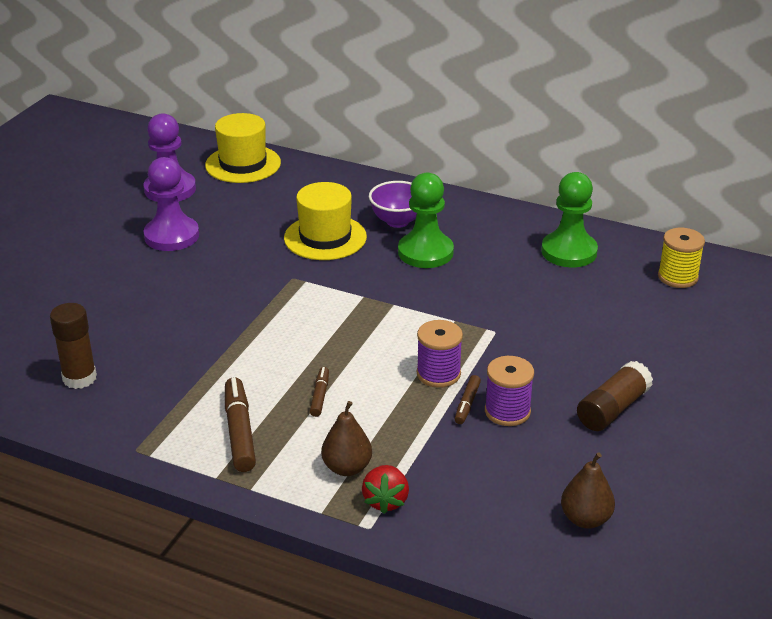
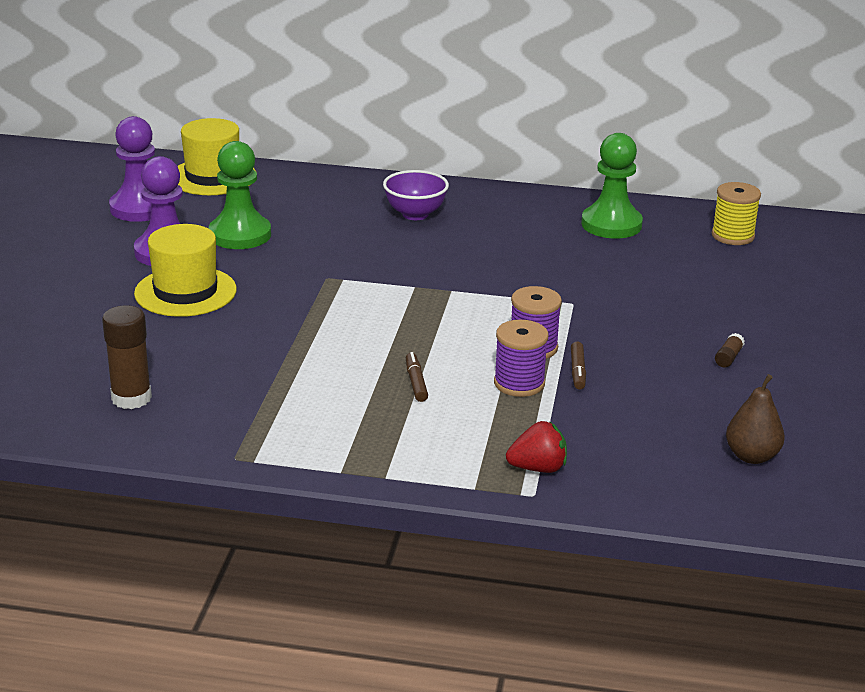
camera: 15 degrees left, 5 degrees down
(239, 432) = (344, 426): brown marker -> none
(325, 237) = (343, 237): yellow hat -> yellow hat (185, 292)
(347, 468) = (480, 444): brown pear -> none
(385, 501) = (538, 468): red strawberry -> red strawberry turned 90 degrees counterclockwise
(425, 252) = (461, 240): green pawn -> green pawn (240, 235)
(507, 411) = (623, 372): purple spool -> purple spool (519, 383)
(612, 409) = (728, 358): brown glue stick -> brown glue stick, size x0.47

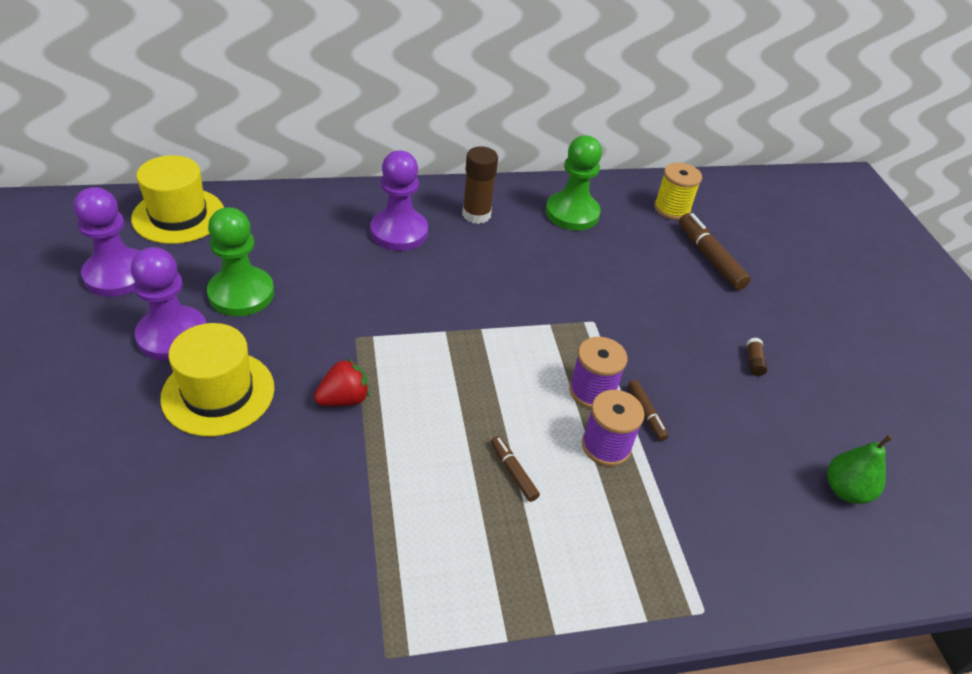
camera: 25 degrees left, 15 degrees up
(131, 398) = (226, 588): brown glue stick -> brown glue stick (476, 214)
(415, 214) = (399, 232): purple bowl -> purple pawn
(538, 468) = (687, 568): red strawberry -> red strawberry (344, 399)
(746, 278) = (710, 258): none -> brown marker
(751, 456) = (845, 490): brown pear -> green pear

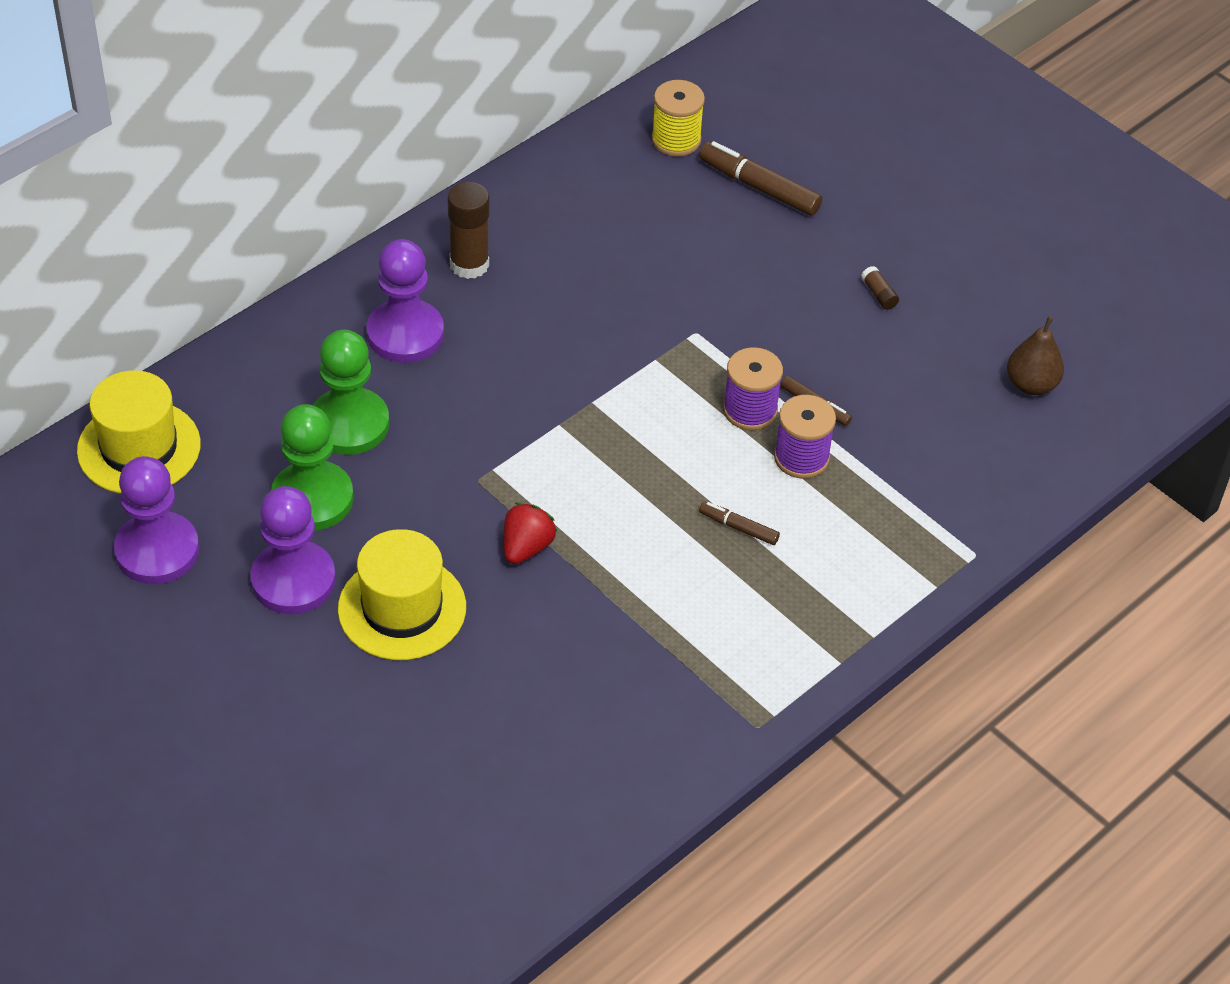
camera: 30 degrees left, 5 degrees up
(572, 213) = (572, 205): green pawn -> green pawn (349, 424)
(845, 490) = (1031, 384): green pear -> brown pear

